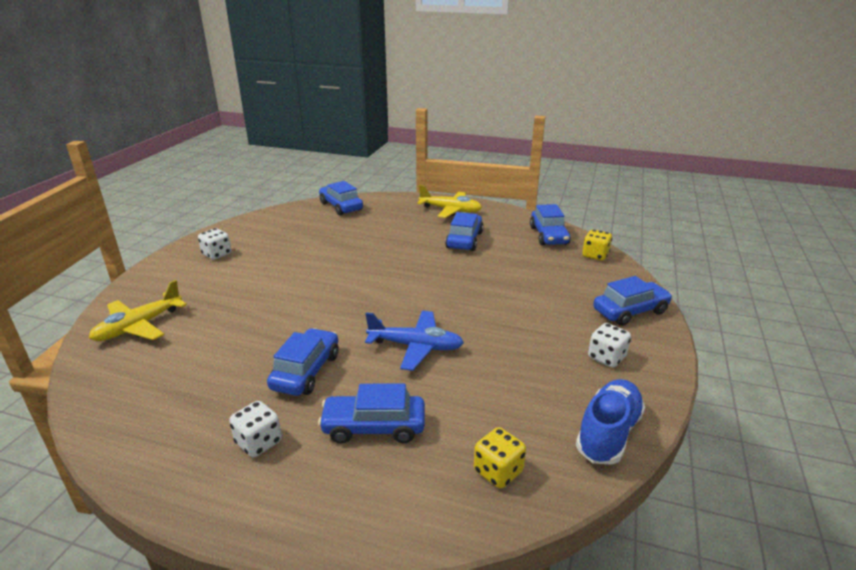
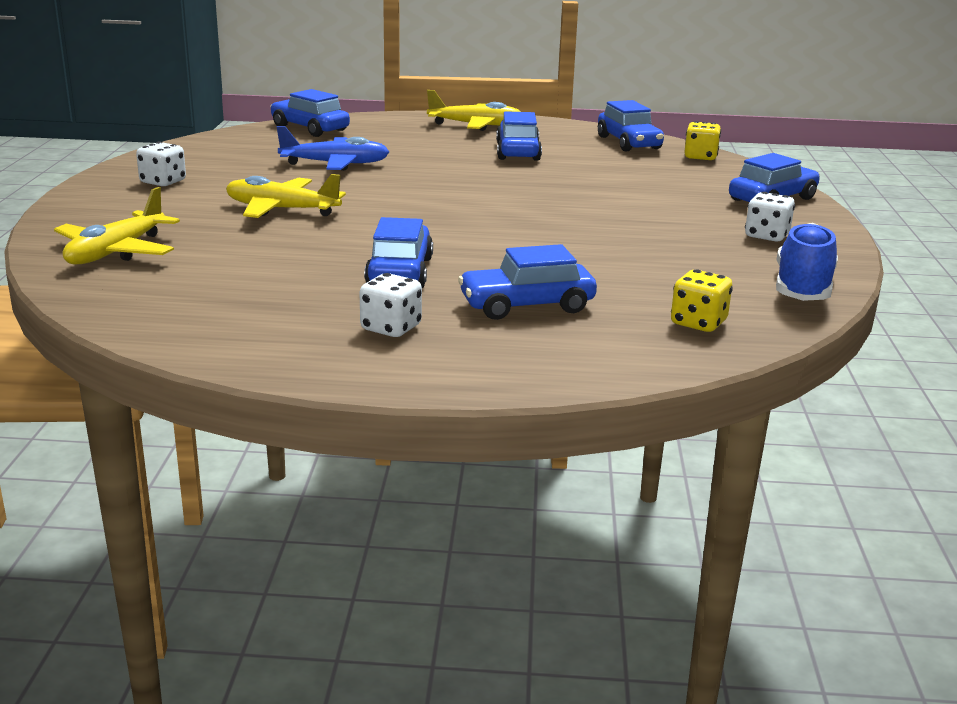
camera: 15 degrees left, 5 degrees down
(271, 290) = (281, 210): none -> yellow plane
(416, 346) = (527, 243): blue plane -> blue plane (335, 164)

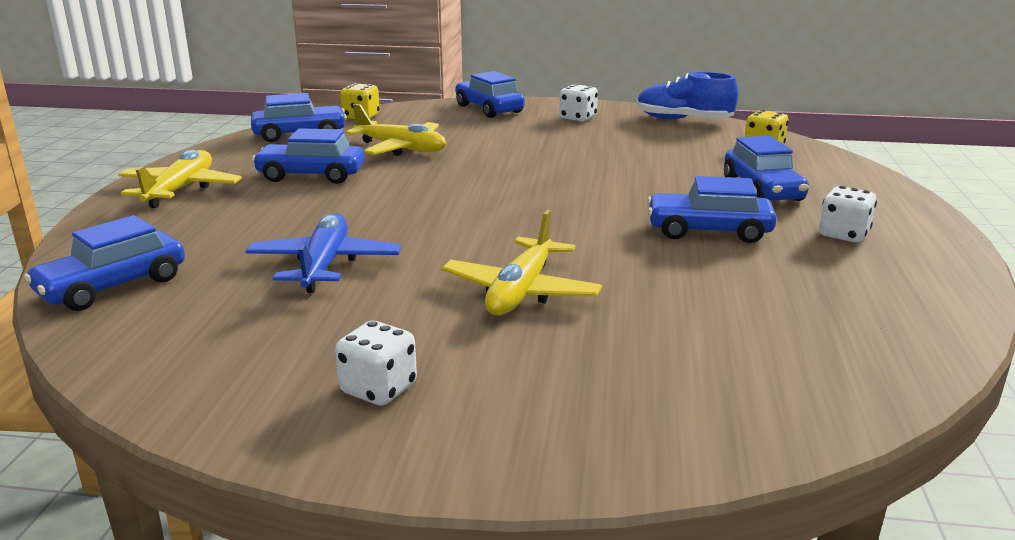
camera: 85 degrees left, 0 degrees up
(116, 252) = (712, 392): yellow plane -> yellow plane (401, 148)

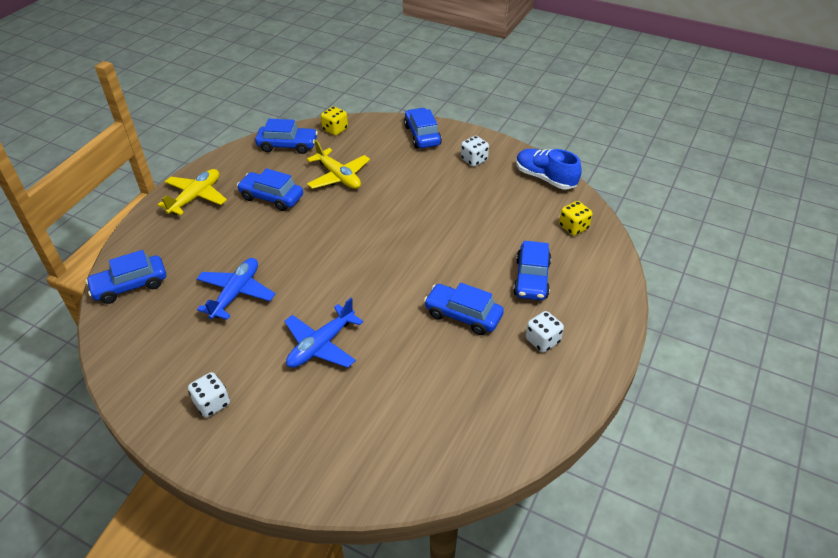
camera: 20 degrees right, 20 degrees up
(521, 291) = (321, 345): yellow plane -> blue plane

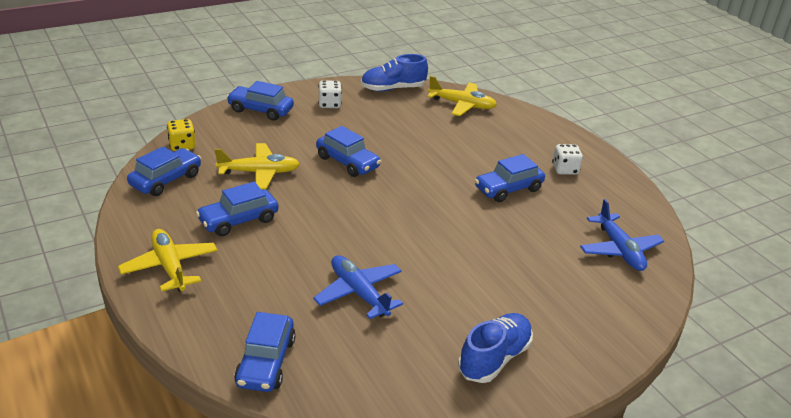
camera: 60 degrees left, 10 degrees down
(212, 403) = (494, 358): white dice -> blue shoe
(321, 345) = (477, 269): blue plane -> blue plane (619, 250)
(531, 278) = (498, 145): blue car -> blue car (347, 162)
(573, 227) = (462, 105): yellow dice -> yellow plane

